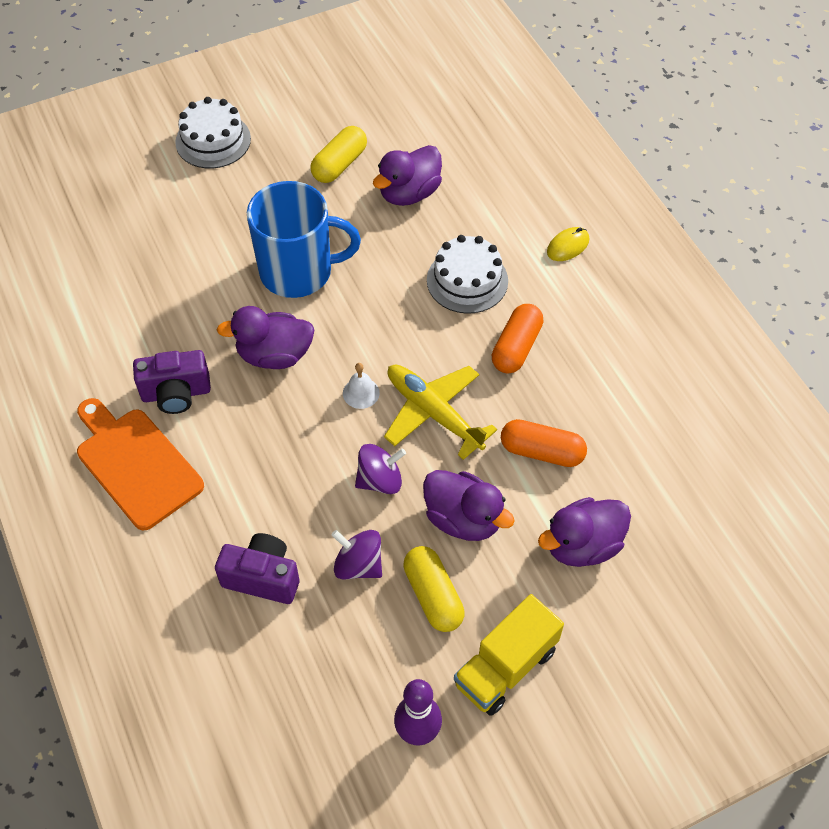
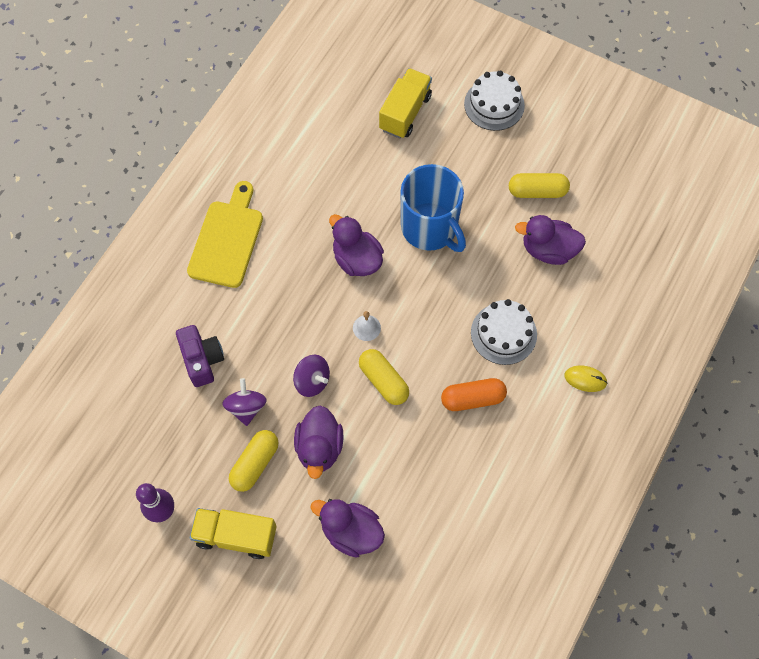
camera: 55 degrees right, 10 degrees up
(135, 464) = (227, 239): orange cutting board -> yellow cutting board
(147, 214) = (405, 113): none -> yellow truck
(176, 393) = (289, 225): purple camera -> none
(434, 413) = (383, 381): yellow plane -> yellow capsule
(542, 452) = (402, 465): orange capsule -> none

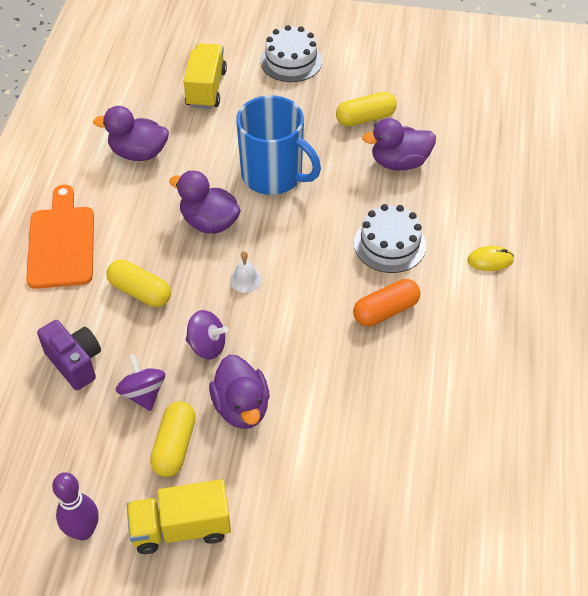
camera: 20 degrees left, 15 degrees down
(227, 239) = (61, 242): yellow cutting board -> orange cutting board
(351, 531) = (312, 480): purple duck -> purple duck (138, 153)
(383, 381) = (284, 323): yellow capsule -> yellow capsule (140, 292)

